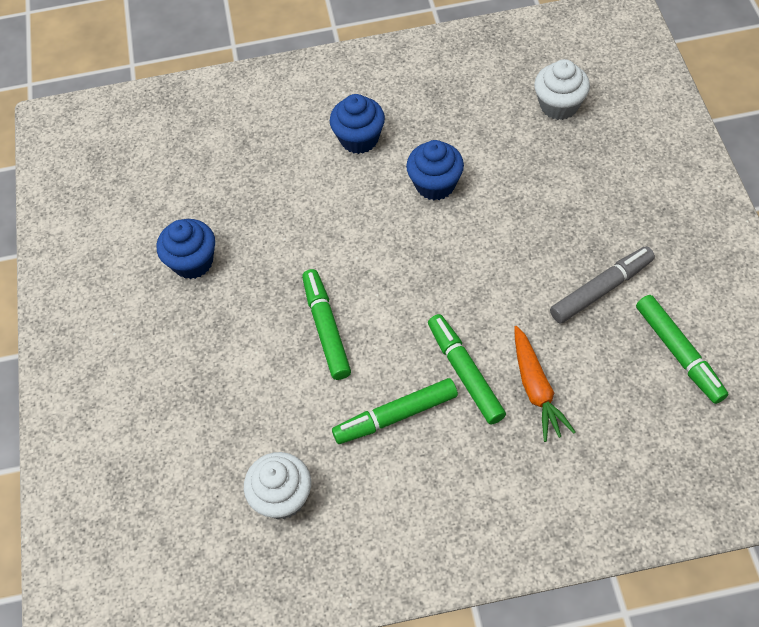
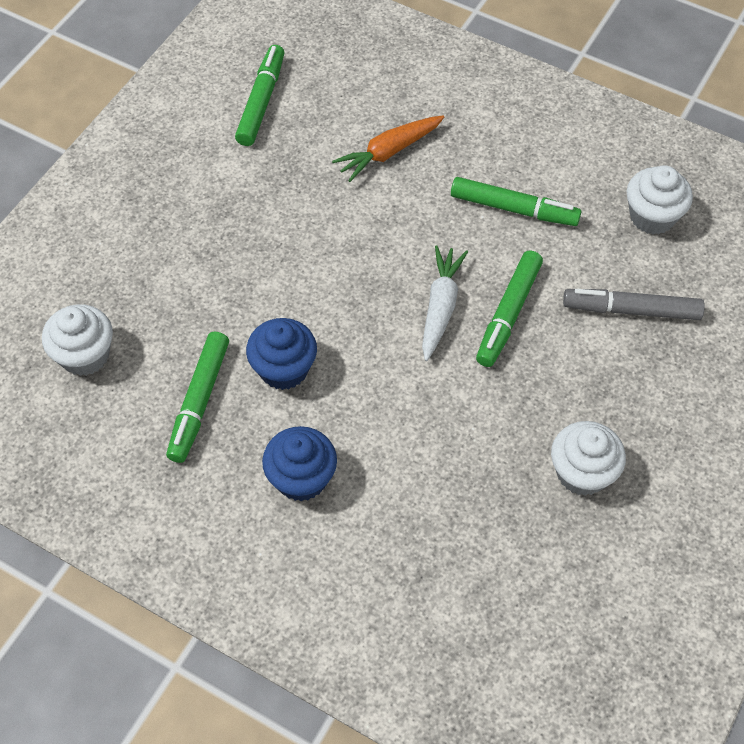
camera: 145 degrees left, 0 degrees up
(193, 262) = (582, 472): blue cupcake -> white cupcake
(377, 297) = (440, 307): none -> white carrot
(465, 373) = (429, 199): green marker -> green marker (199, 401)
(536, 388) = (389, 152): orange carrot -> orange carrot turned 150 degrees counterclockwise
(601, 289) = (258, 179): grey marker -> grey marker (631, 310)

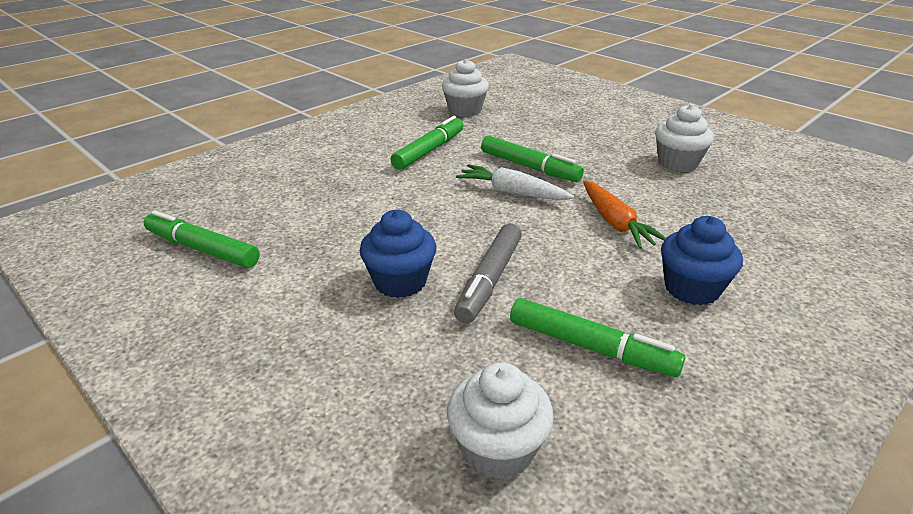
camera: 75 degrees left, 25 degrees down
(284, 369) = (558, 282): blue cupcake -> blue cupcake (400, 282)
(389, 152) = (331, 191): orange carrot -> orange carrot (615, 223)
(631, 310) = (541, 128): grey marker -> grey marker (489, 280)

